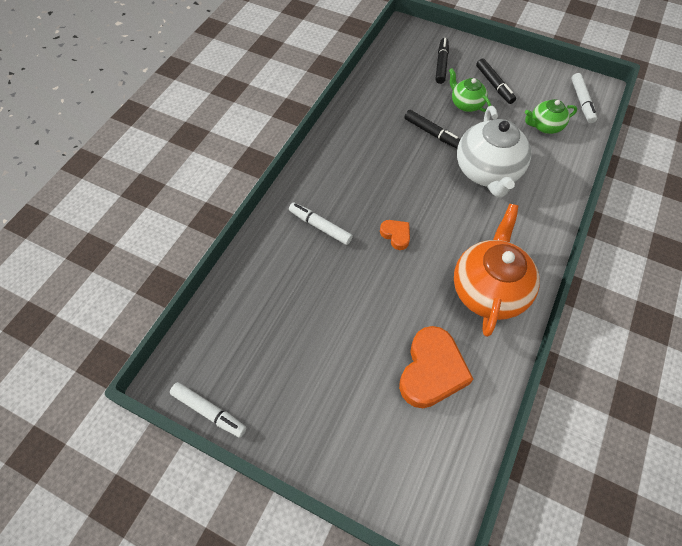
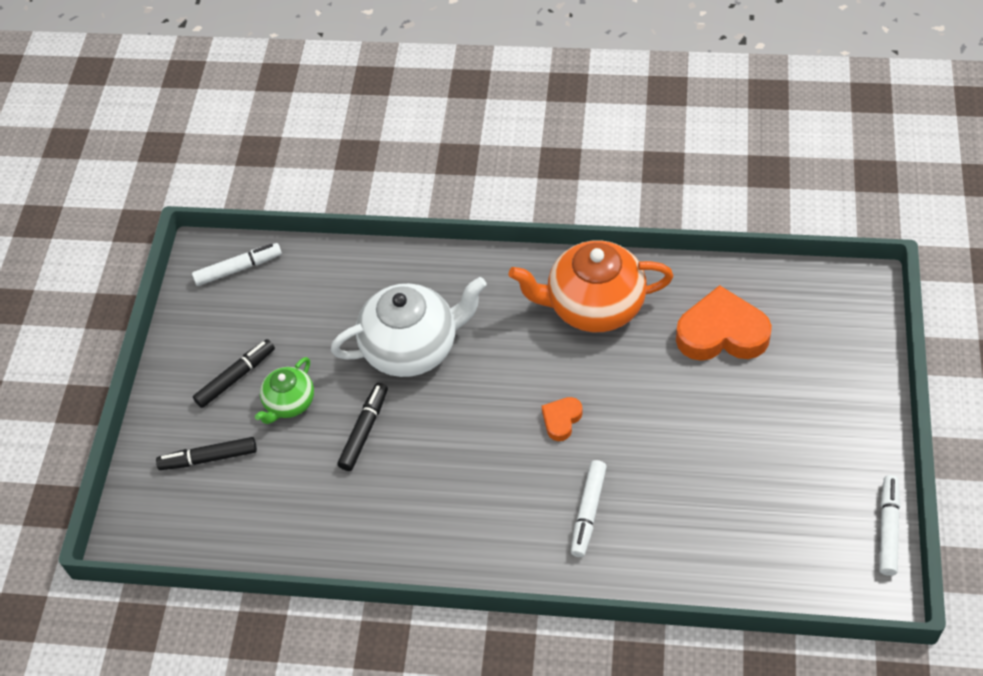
camera: 105 degrees left, 5 degrees down
(544, 126) = (302, 301): green teapot -> none

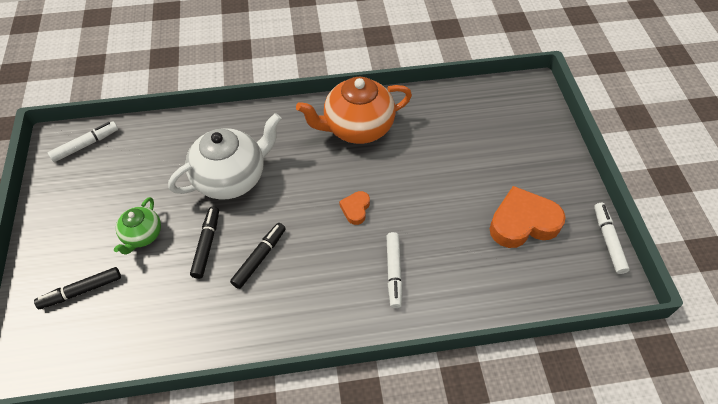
camera: 20 degrees left, 0 degrees up
(235, 377) = (95, 224): black marker -> black marker (259, 258)
(722, 333) = (450, 130): orange heart -> orange heart (523, 222)

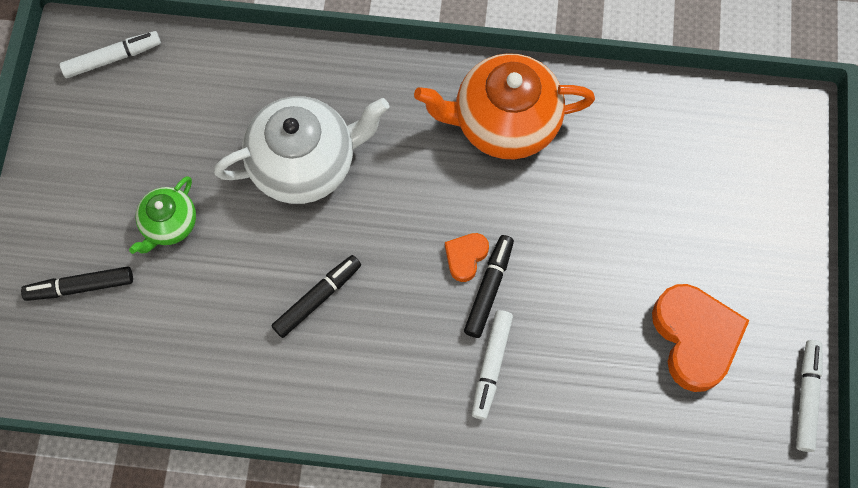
camera: 15 degrees right, 15 degrees up
(206, 245) = (251, 261): black marker -> black marker (488, 289)
(523, 222) = (695, 338): orange heart -> orange heart turned 75 degrees clockwise

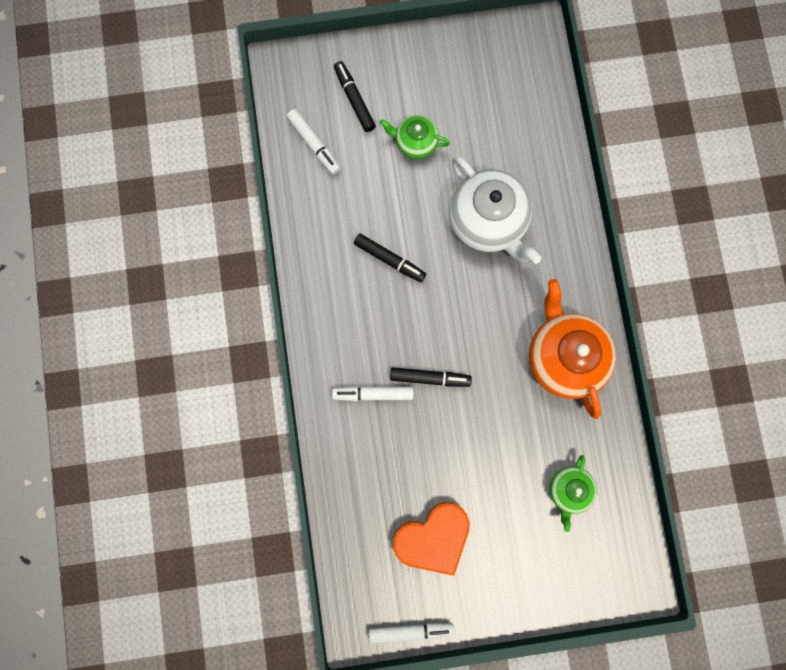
camera: 75 degrees right, 10 degrees up
(112, 58) = (529, 61): white marker -> white marker (314, 144)
(465, 257) = (449, 355): orange heart -> none
(669, 162) = (568, 490): none -> green teapot

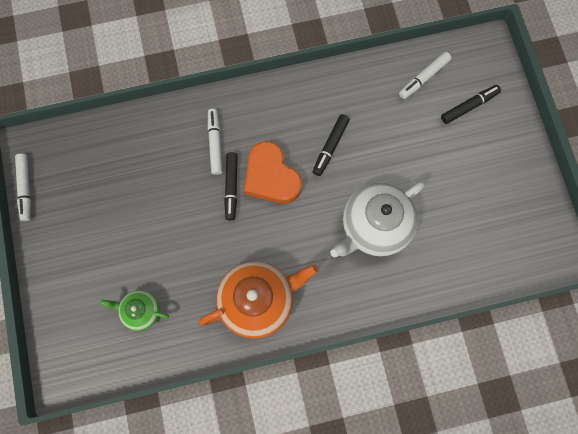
camera: 85 degrees right, 5 degrees down
(415, 142) = (438, 159): green teapot -> none
(433, 538) = (99, 200): orange heart -> orange heart (271, 177)

